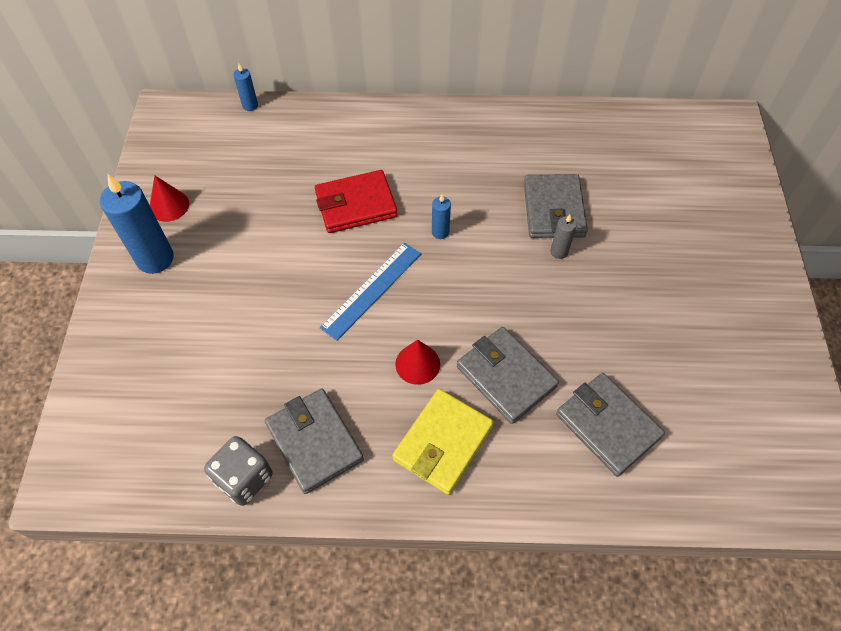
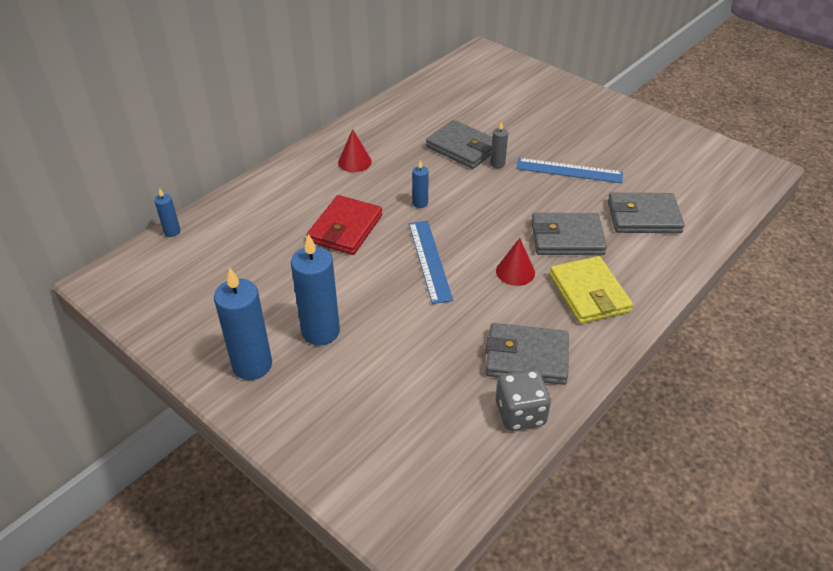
camera: 50 degrees left, 15 degrees down
(169, 205) = (208, 329): red cone -> red cone (354, 162)
(223, 275) = (321, 331): none -> blue candle
(613, 316) = (569, 170): none -> blue ruler

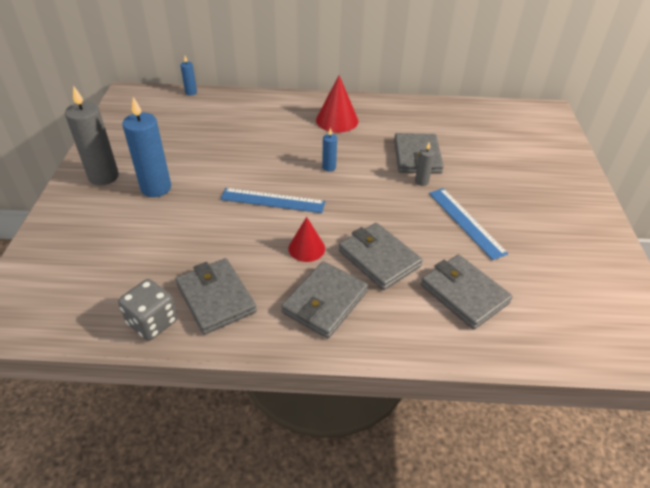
camera: 50 degrees right, 0 degrees up
(252, 365) = (104, 177): blue candle -> grey candle
(345, 228) = (264, 149): red wallet -> none
(354, 162) = (337, 120): red cone -> red cone, size x1.50
(429, 260) = (272, 200): blue ruler -> blue ruler turned 60 degrees clockwise
(588, 293) = (325, 302): yellow wallet -> grey wallet

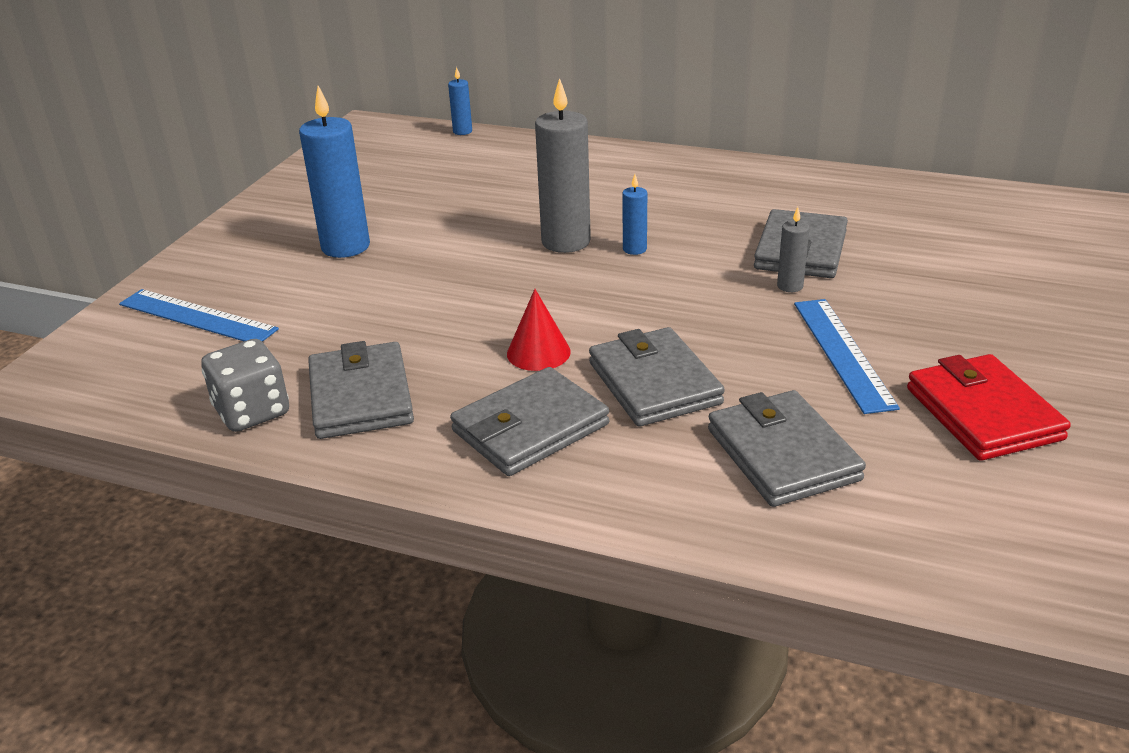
camera: 20 degrees right, 10 degrees down
(104, 177) = (278, 224): grey candle -> grey candle (566, 242)
(272, 200) = (517, 283): blue ruler -> blue ruler (197, 316)
(337, 120) = (683, 187): red cone -> none
(547, 249) = (983, 413): none -> red wallet

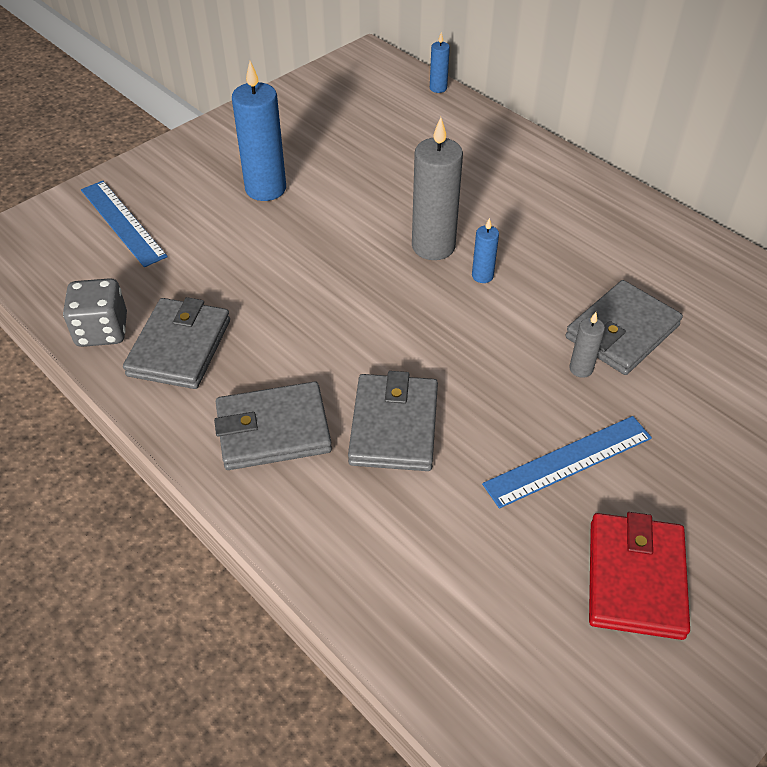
camera: 25 degrees right, 15 degrees up
(538, 352) = (330, 357): red cone -> none
(783, 454) = (438, 543): grey wallet -> none
(843, 353) = (568, 461): blue ruler -> blue ruler turned 45 degrees clockwise

